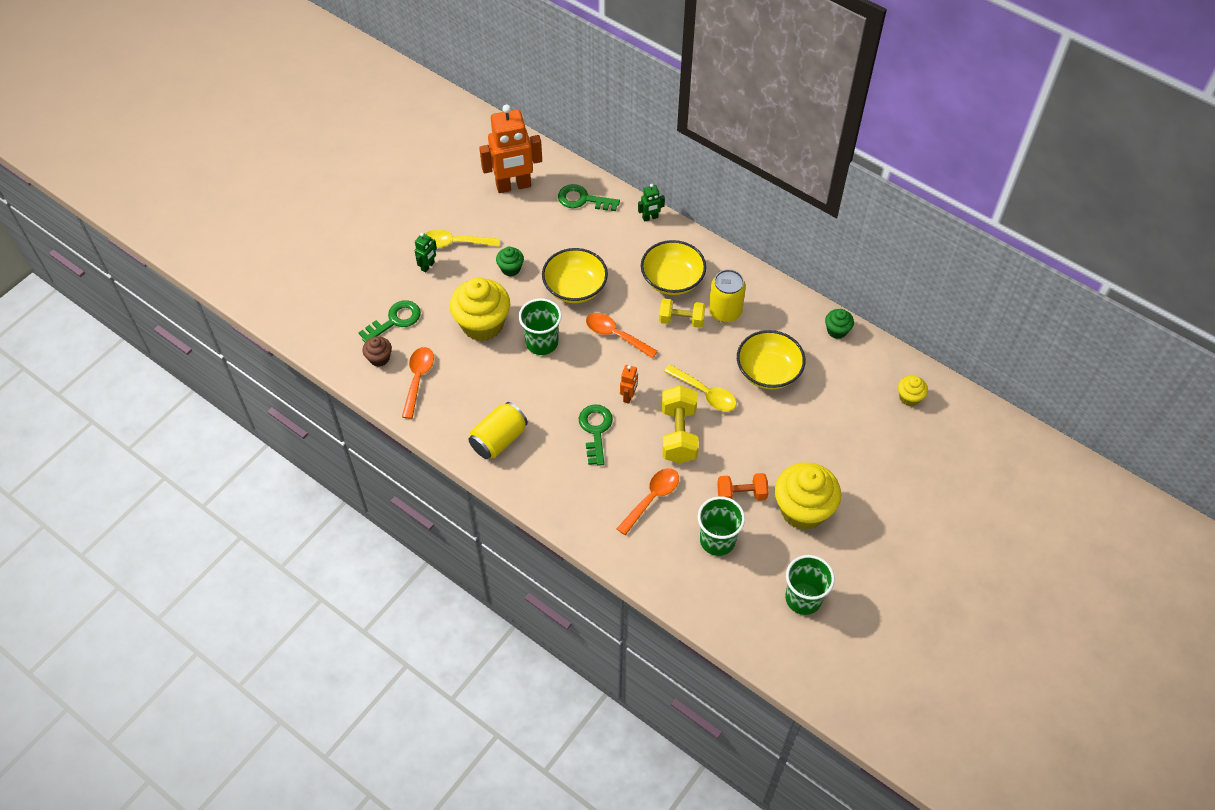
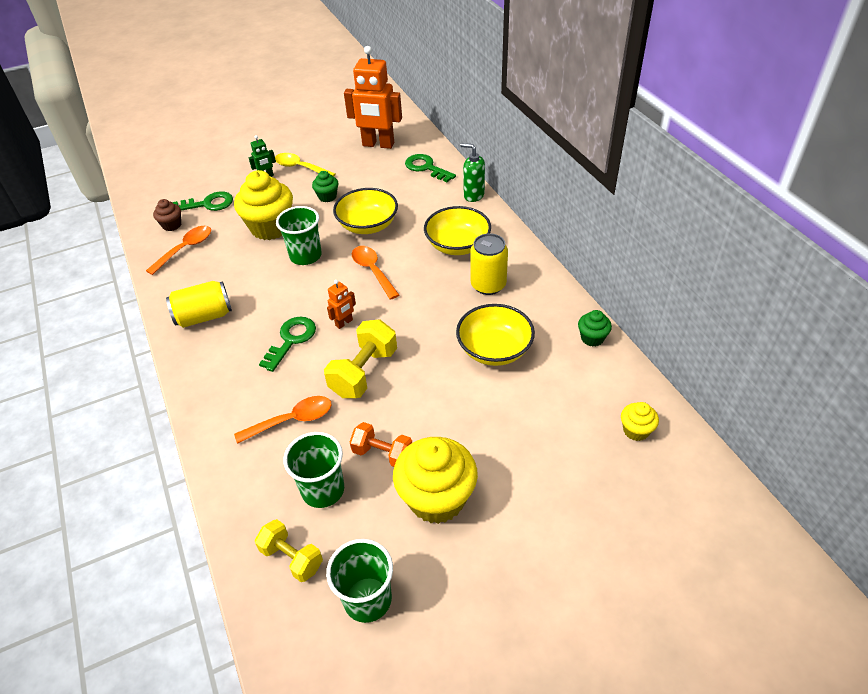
camera: 30 degrees right, 10 degrees down
(650, 218) = (473, 195): green robot -> green soap dispenser
(681, 320) = (441, 278): yellow dumbbell -> yellow dumbbell (292, 558)
(705, 393) = (417, 346): yellow spoon -> none

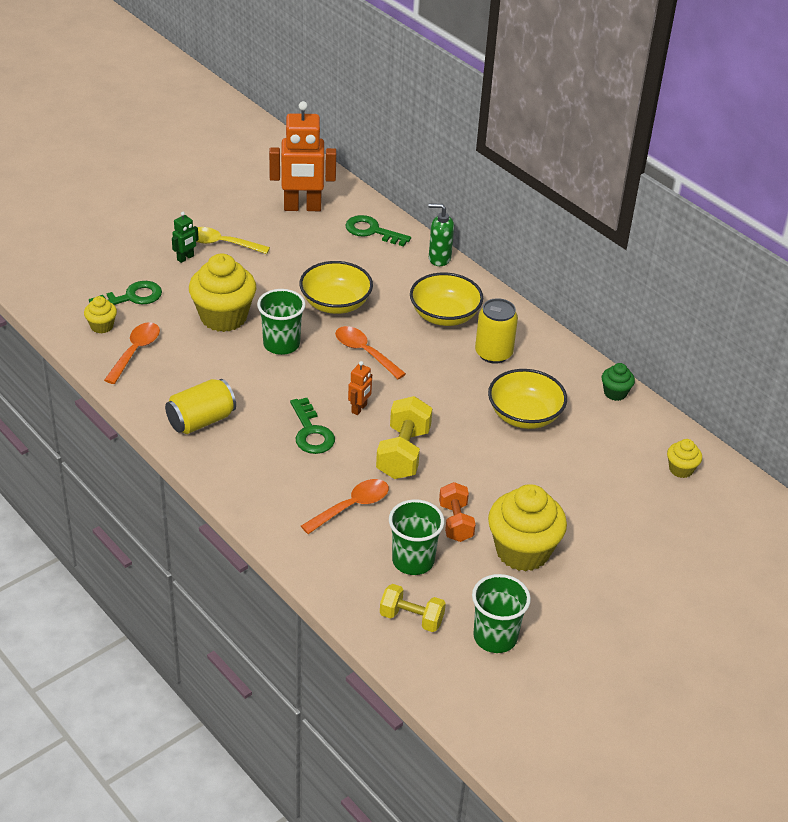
camera: 20 degrees left, 5 degrees down
(172, 225) = (102, 326): brown cupcake -> yellow cupcake
(291, 340) = (311, 432): green key -> green key turned 150 degrees clockwise
(327, 197) = (272, 275): green cupcake -> none
(383, 454) = (456, 522): orange dumbbell -> orange dumbbell turned 75 degrees clockwise

